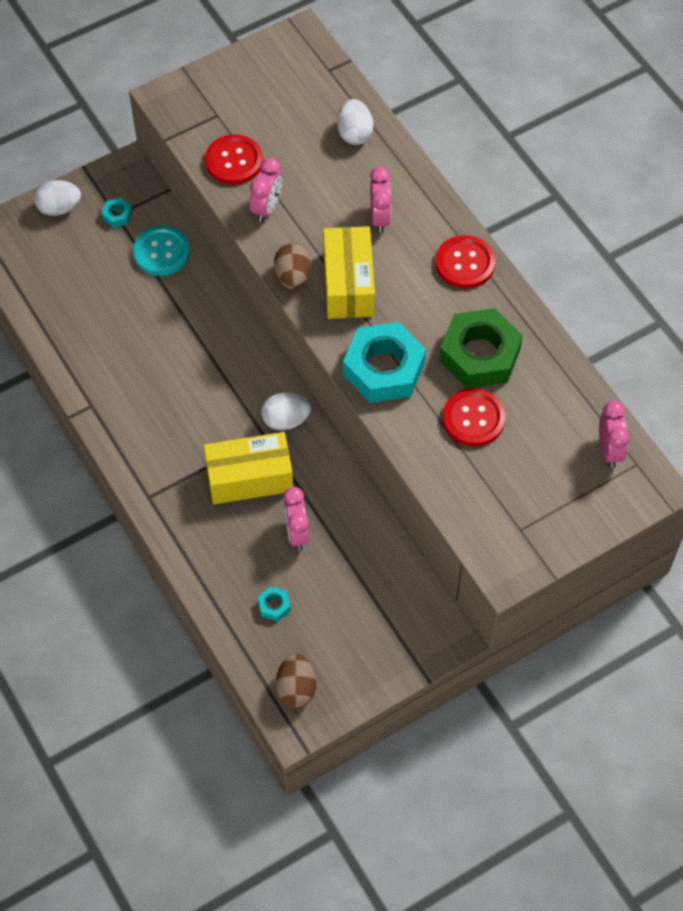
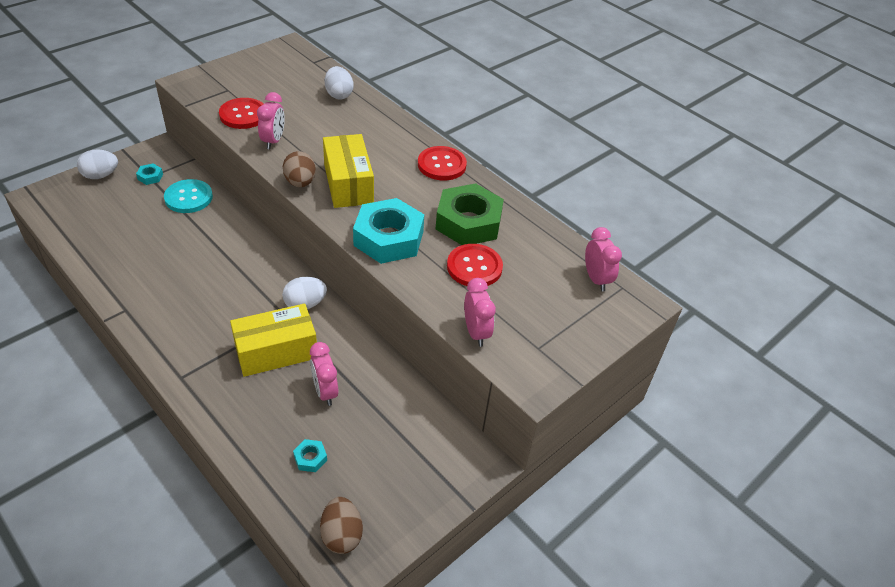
camera: 15 degrees left, 15 degrees down
(380, 218) = (367, 142): pink clock -> pink clock (476, 332)

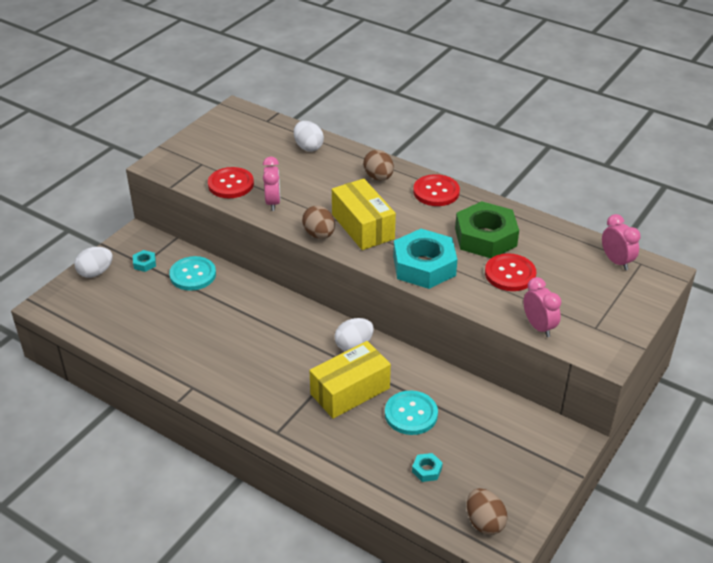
camera: 10 degrees left, 5 degrees down
(325, 391) = (411, 414): pink clock -> turquoise button
(391, 138) = (378, 177): none -> brown egg

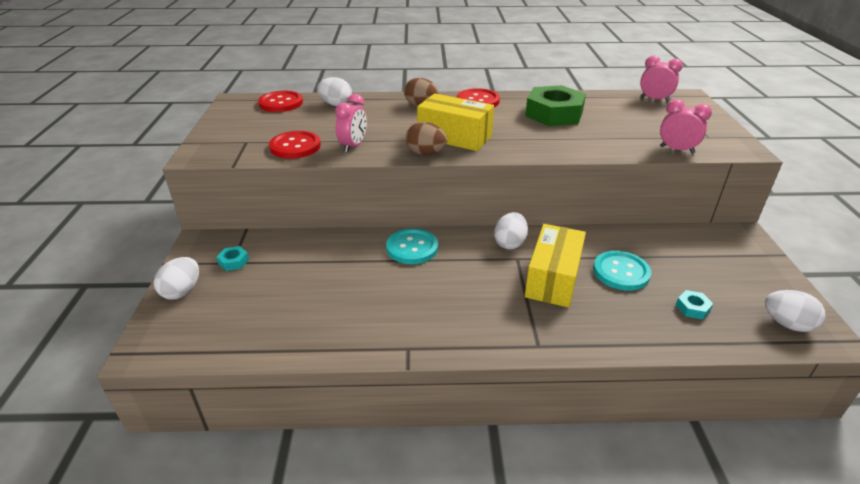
camera: 35 degrees left, 5 degrees down
(193, 275) = (297, 251): turquoise button -> turquoise button (412, 248)
(273, 202) = (353, 146): pink clock -> pink clock turned 60 degrees clockwise
(424, 266) = (540, 144): turquoise nut -> none
(484, 522) = (787, 324): brown egg -> white egg
(510, 274) = (605, 128): red button -> red button (281, 103)

